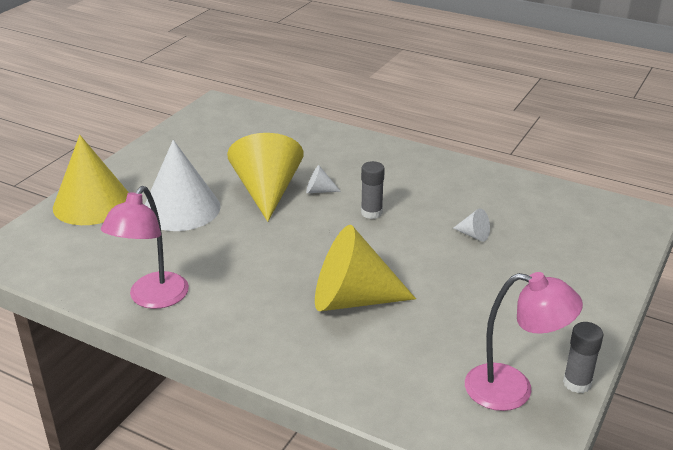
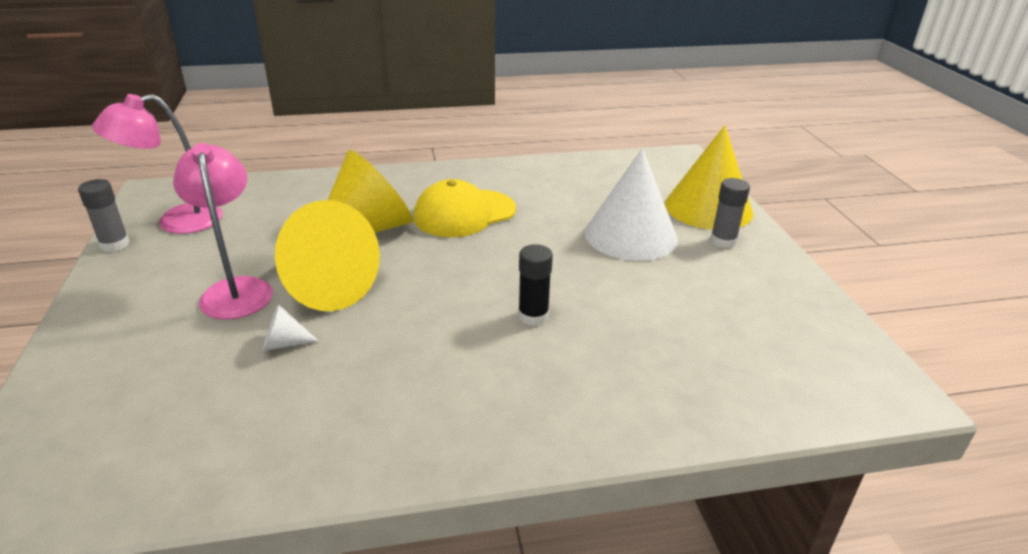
camera: 140 degrees right, 0 degrees up
(153, 299) = (525, 174): pink lamp -> pink lamp (236, 289)
(262, 279) = (464, 213): none -> yellow cap
(267, 191) = (586, 288): yellow cone -> yellow cone (324, 287)
(319, 191) = (533, 316): white cone -> black glue stick
(371, 213) = (438, 316): grey glue stick -> grey glue stick (723, 241)

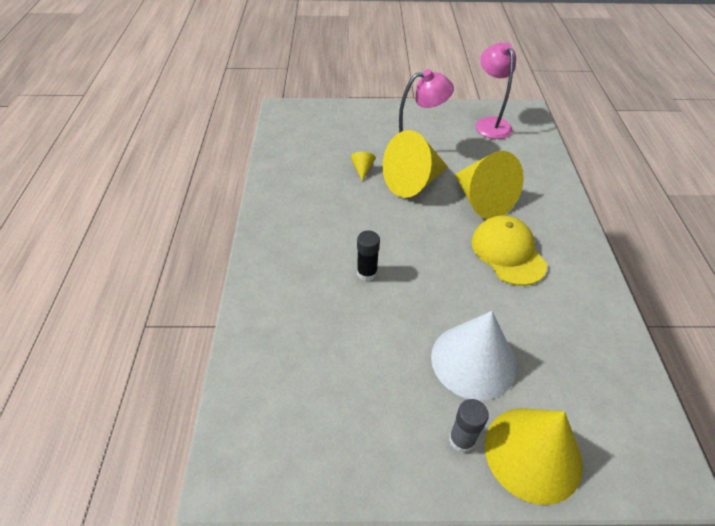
camera: 100 degrees right, 15 degrees up
(115, 244) = (464, 107): grey glue stick -> none
(284, 343) = (362, 169): white cone -> yellow cone

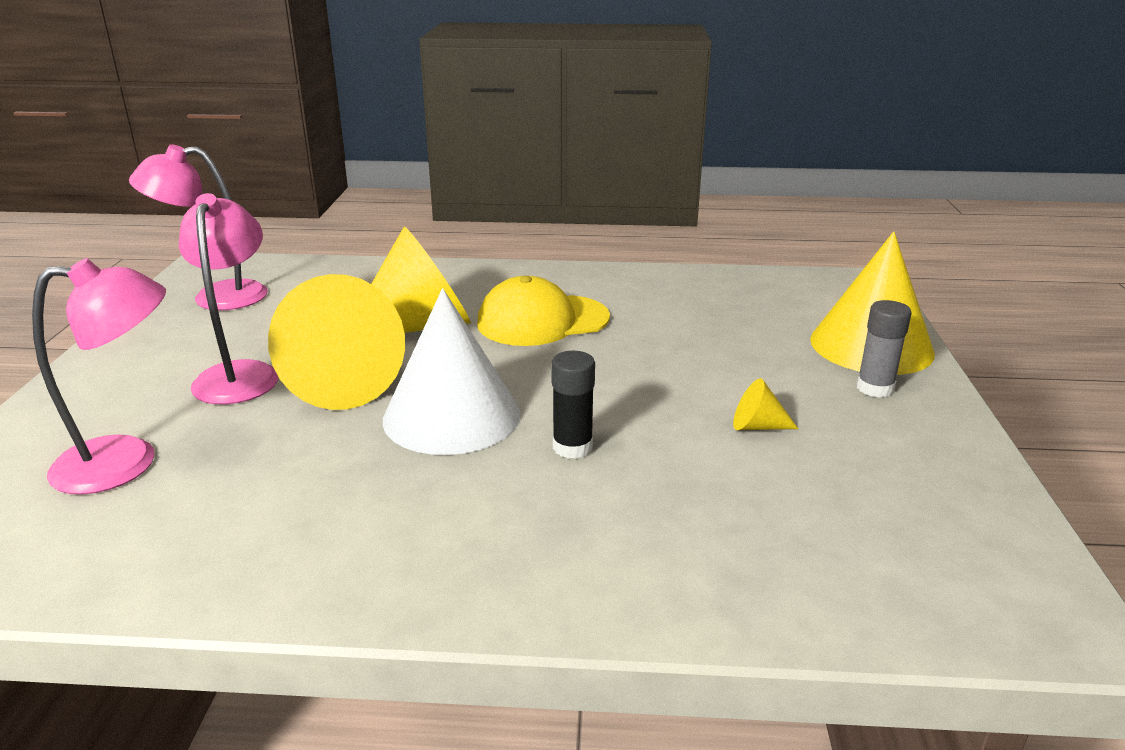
camera: 85 degrees left, 20 degrees down
(342, 140) = (127, 462): none -> pink lamp
(362, 169) = (262, 438): yellow cone -> yellow cone (757, 426)
(473, 361) = (747, 367): white cone -> white cone (451, 416)

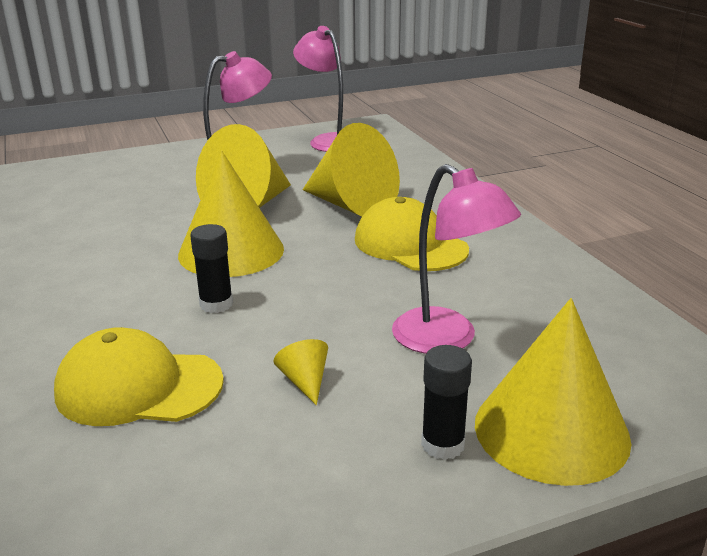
camera: 65 degrees right, 0 degrees up
(127, 462) = (125, 185): pink lamp -> pink lamp (447, 339)
(451, 416) = (231, 251): white cone -> yellow cone
(716, 524) = (138, 387): none -> yellow cap
(875, 388) = (443, 444): grey glue stick -> black glue stick

